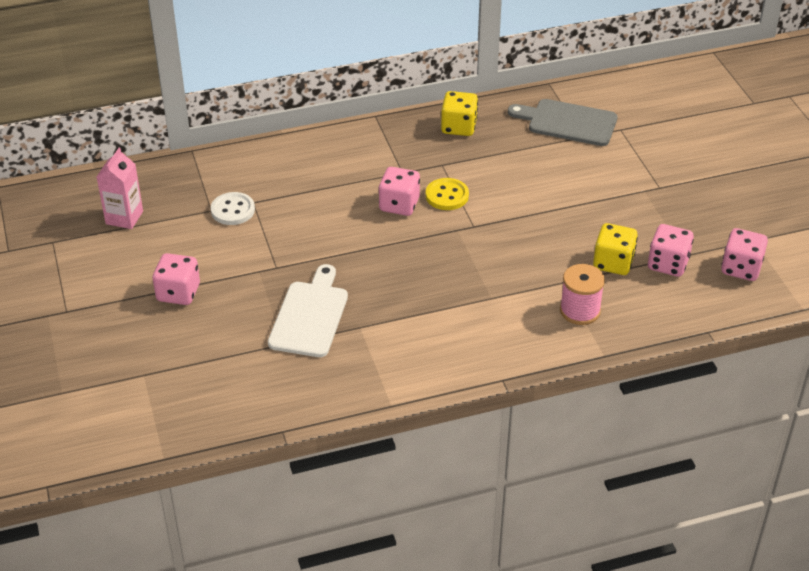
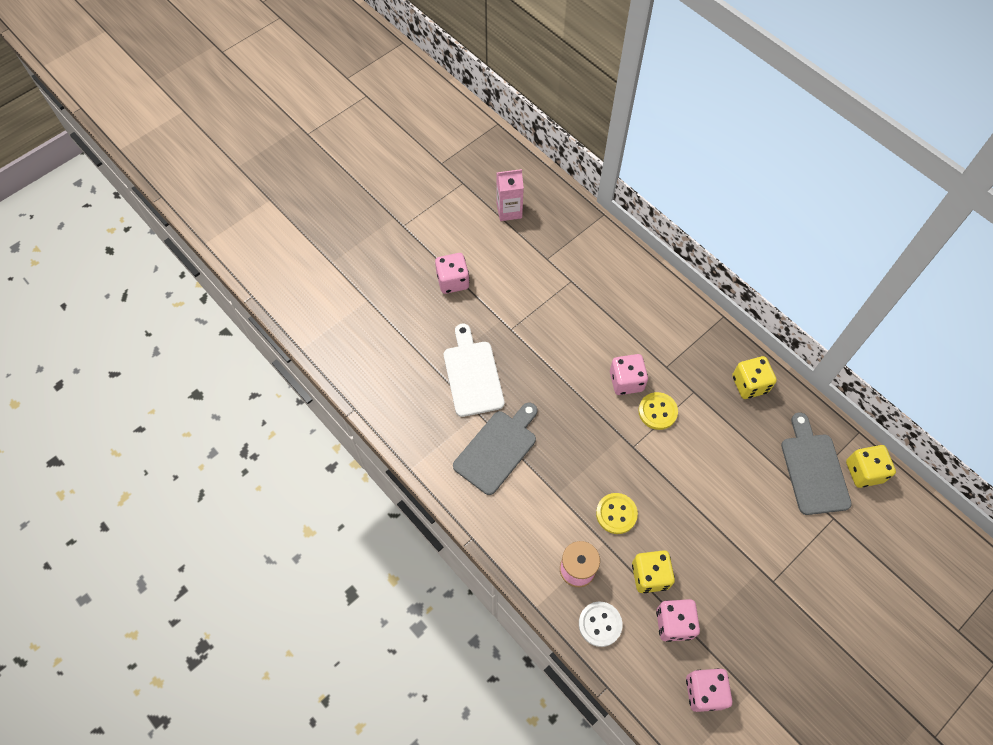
camera: 65 degrees right, 20 degrees up
(233, 210) = (554, 272): white button -> white button (600, 624)
(310, 316) = (472, 375): white cutting board -> white cutting board turned 90 degrees counterclockwise
(412, 325) = (497, 449): none -> grey cutting board
(537, 263) = (616, 514): none -> yellow button
(587, 95) = (864, 472): none -> yellow dice

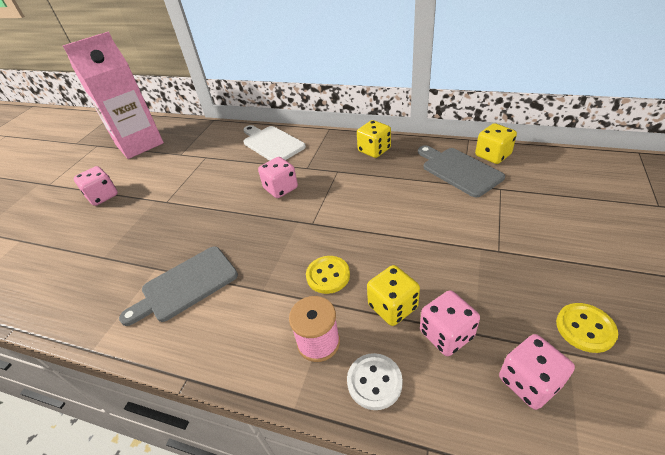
camera: 25 degrees left, 20 degrees down
(472, 375) = (140, 244): white cutting board -> white cutting board (272, 143)
(497, 449) = (185, 285): grey cutting board -> grey cutting board turned 135 degrees counterclockwise
(509, 210) = (139, 144): pink carton -> pink carton, size x2.03
(657, 411) = (317, 194): yellow button -> yellow button (585, 328)

